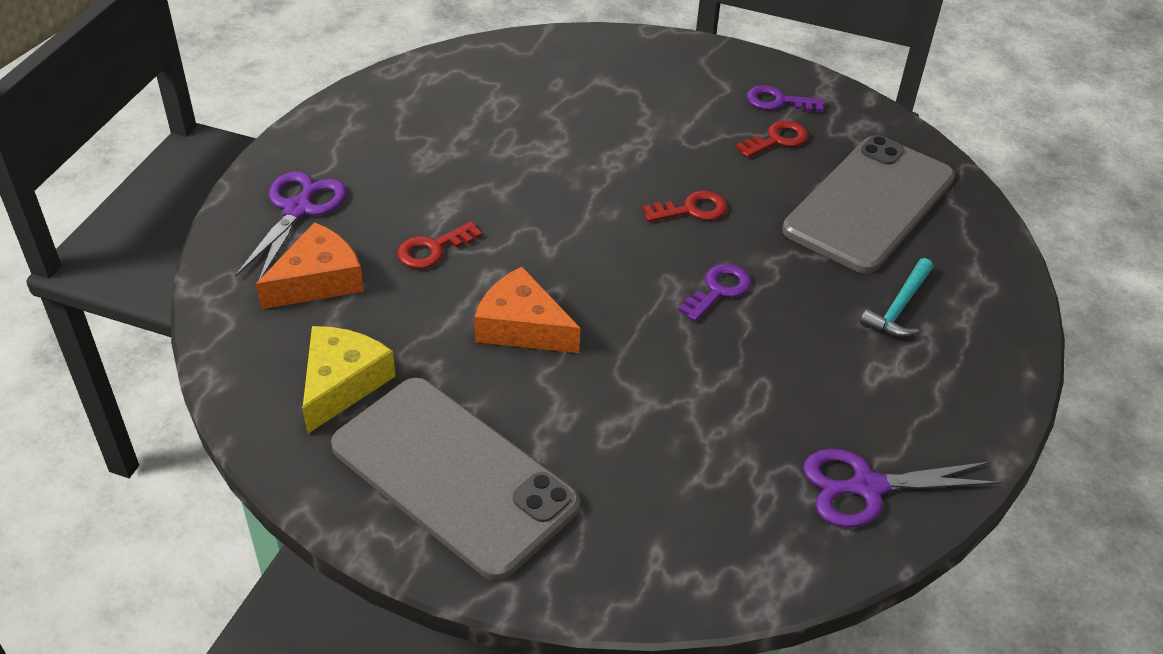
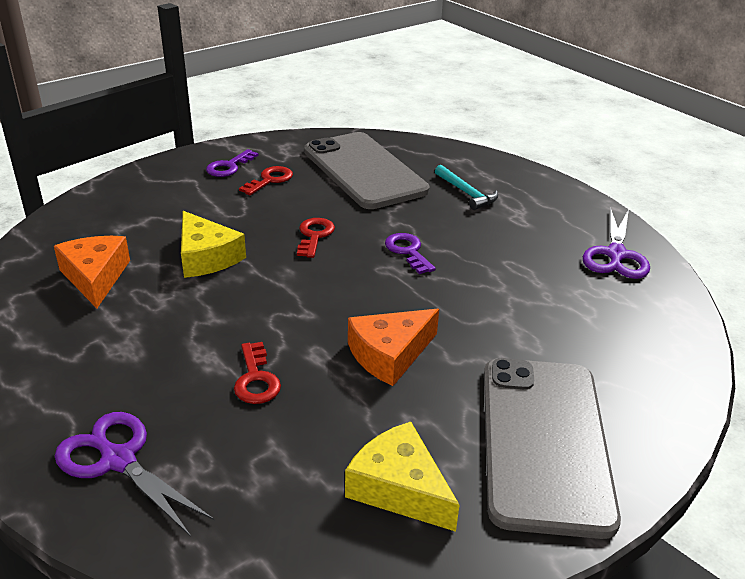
camera: 65 degrees left, 10 degrees down
(318, 280) = (242, 471): orange cheese -> orange cheese (95, 277)
(453, 475) = (544, 441): grey phone -> grey phone turned 60 degrees counterclockwise
(594, 151) = (206, 257): none -> yellow cheese
(777, 140) = (270, 180): red key -> red key turned 45 degrees clockwise

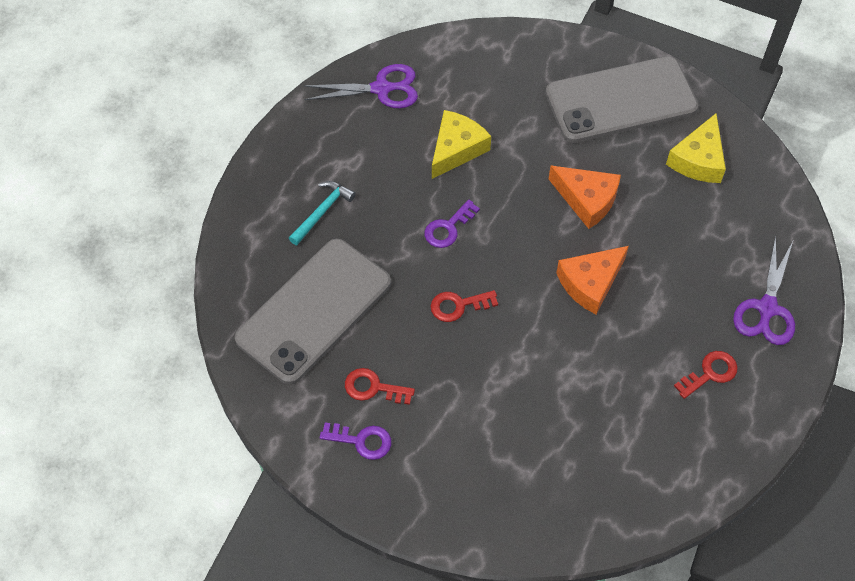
camera: 110 degrees left, 25 degrees up
(95, 277) = (607, 443): orange cheese -> orange cheese (590, 283)
(206, 257) = (534, 374): yellow cheese -> yellow cheese (456, 149)
(256, 379) = (656, 268): red key -> red key (710, 373)

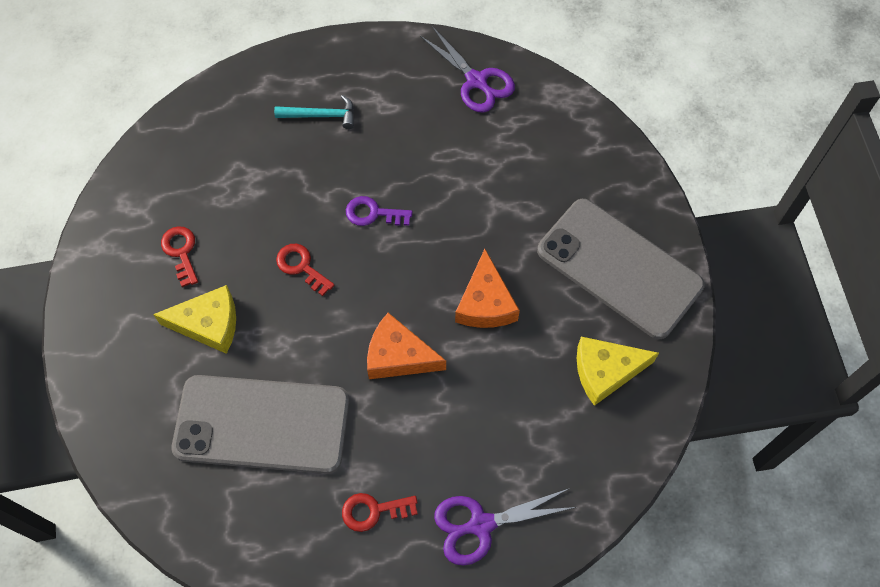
camera: 55 degrees right, 5 degrees up
(314, 310) = (224, 167): grey phone -> grey phone (262, 424)
(361, 441) = (127, 273): purple key -> none
(456, 149) = (459, 171): yellow cheese -> yellow cheese (209, 324)
(710, 373) = (373, 511): red key -> red key turned 150 degrees clockwise

